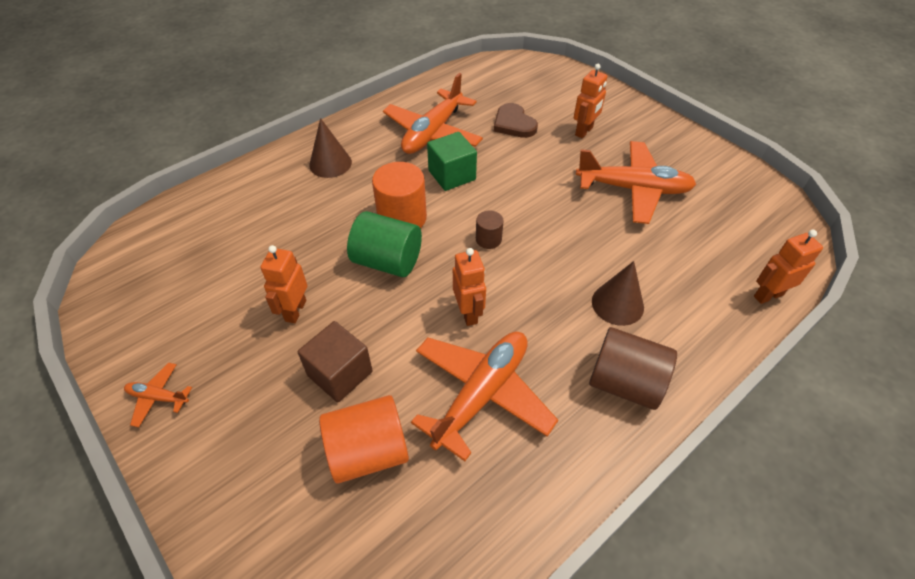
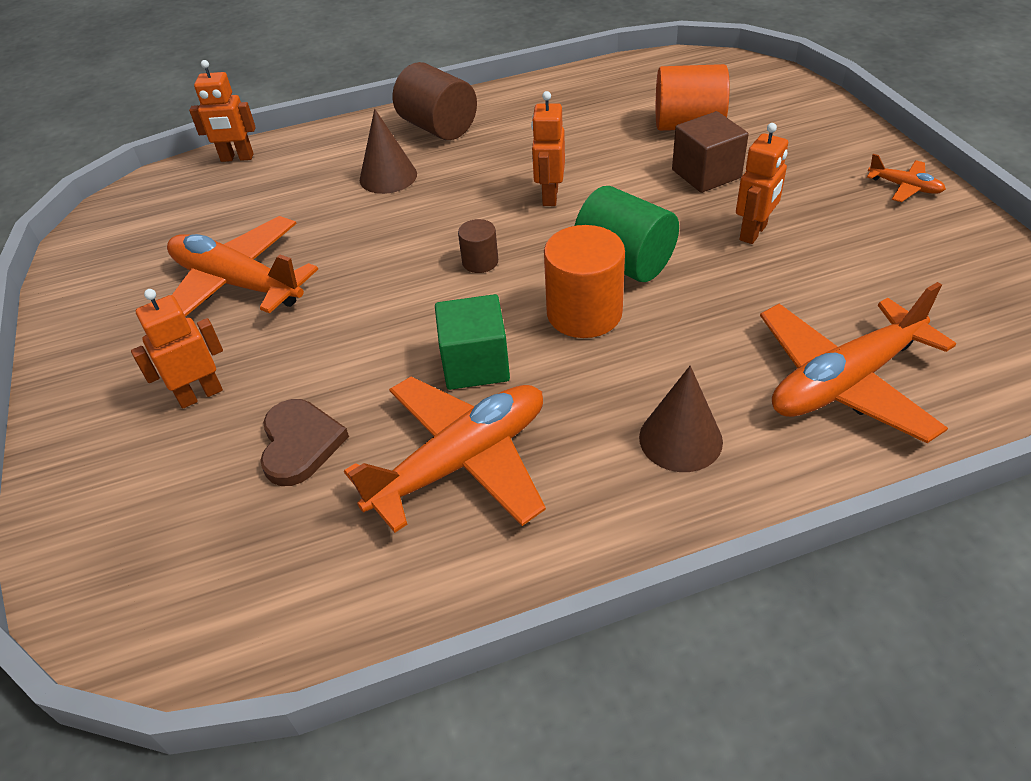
camera: 155 degrees left, 5 degrees down
(481, 394) = (571, 140): orange plane -> orange plane (844, 382)

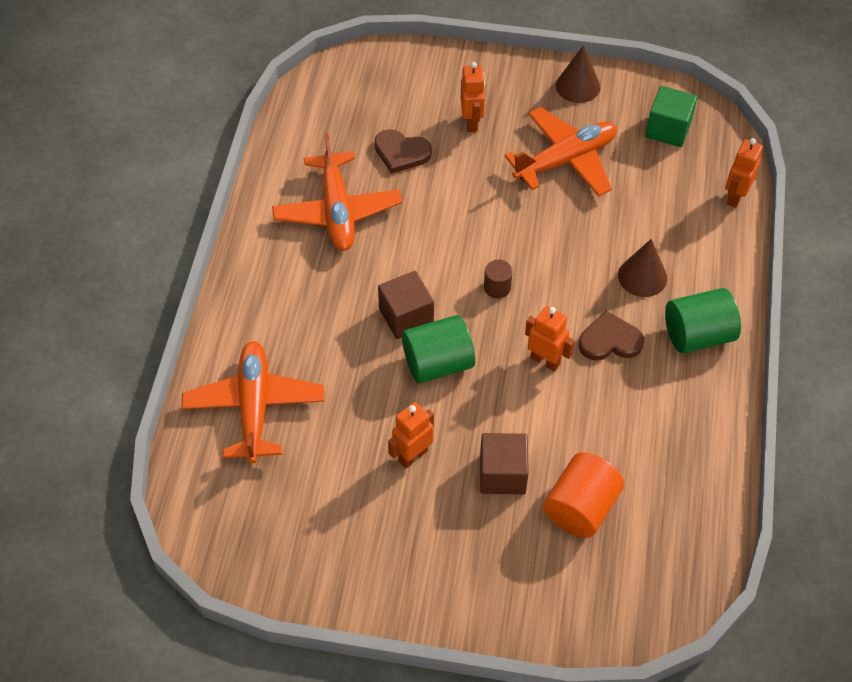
camera: 115 degrees right, 10 degrees up
(438, 127) = (698, 335): brown cylinder -> green cylinder
(475, 364) = (403, 245): green cube -> green cube (668, 129)
(488, 169) = (610, 340): none -> brown heart
(584, 313) = (406, 316): orange cylinder -> brown cube
(680, 439) = (278, 307): brown cone -> brown cone (578, 86)
(753, 233) = (412, 455): orange robot -> orange robot turned 75 degrees clockwise
(904, 187) = (390, 592): orange plane -> none

